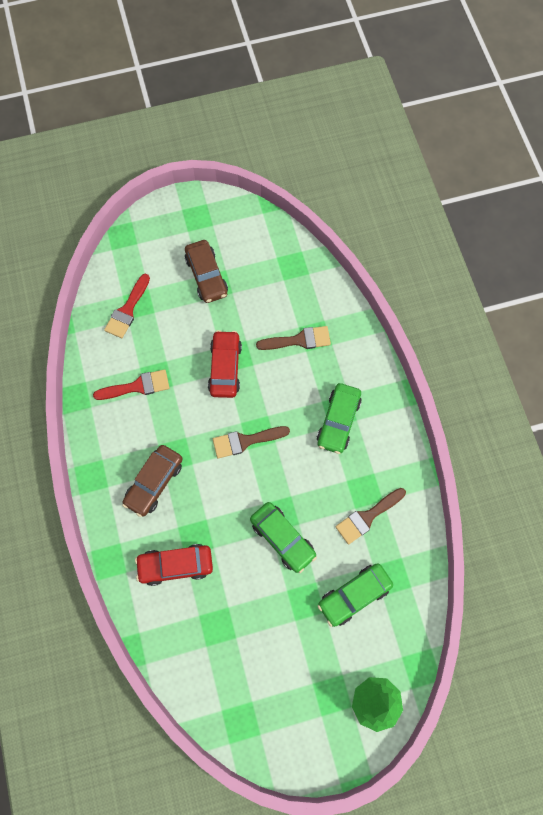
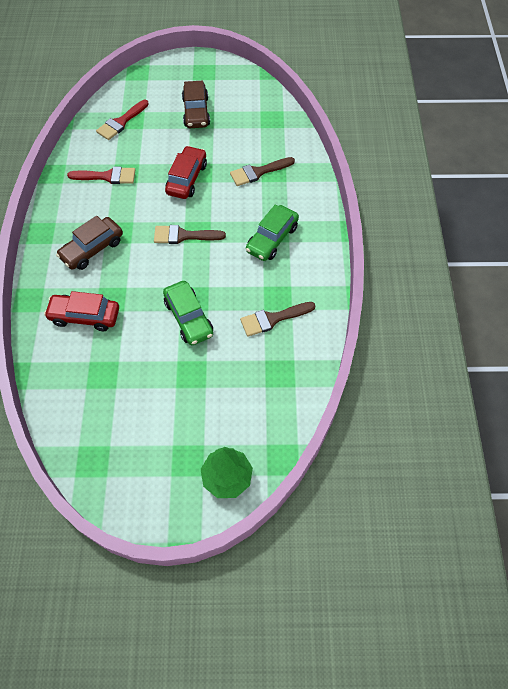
camera: 15 degrees right, 10 degrees down
(299, 340) = (258, 172): brown brush -> brown brush turned 150 degrees clockwise
(354, 595) = (238, 380): green car -> none

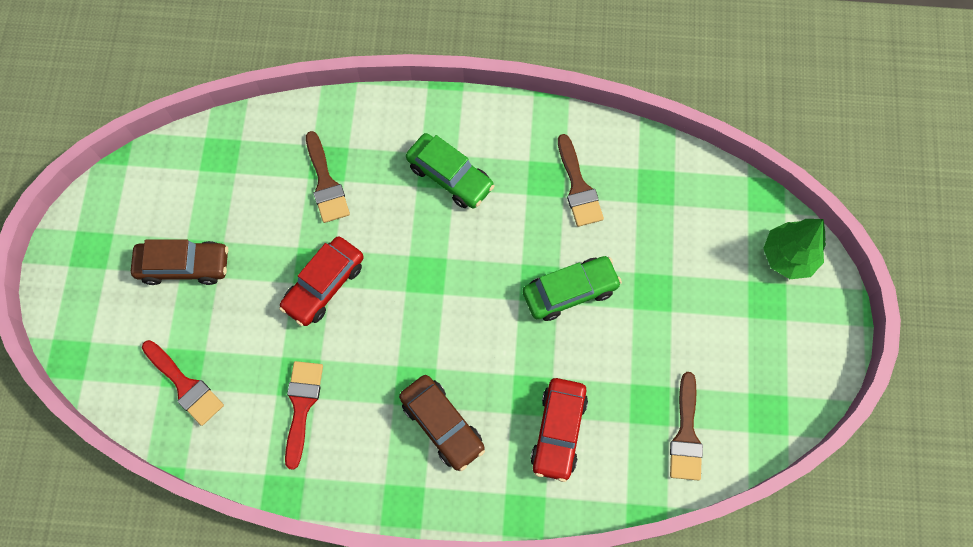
camera: 85 degrees left, 10 degrees up
(184, 235) = (431, 293): brown brush -> brown brush (686, 434)
(187, 179) = (324, 285): red car -> red car turned 75 degrees counterclockwise

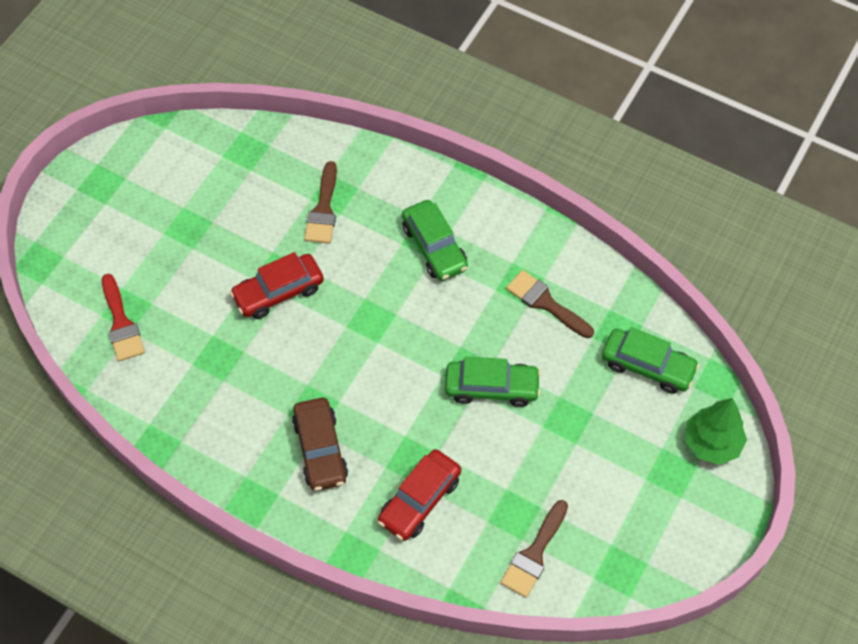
camera: 25 degrees right, 10 degrees down
(184, 266) = (170, 227): brown car -> none
(302, 406) = (209, 382): red brush -> none
(578, 187) = (545, 303): brown brush -> brown brush turned 120 degrees clockwise
(698, 208) = (648, 366): none -> green car

